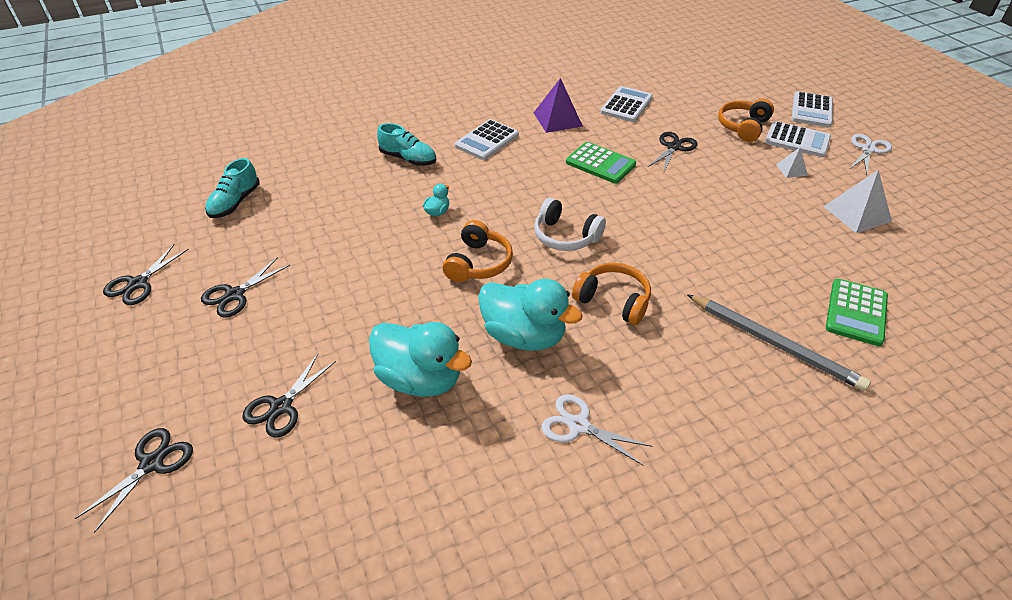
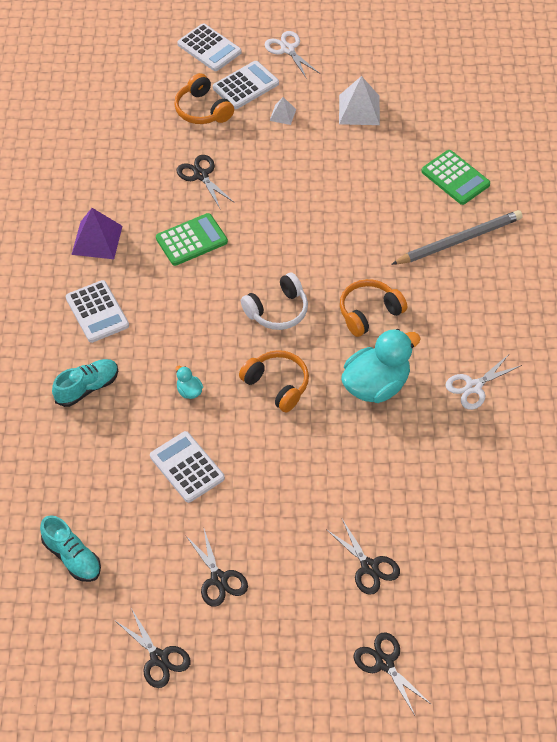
camera: 65 degrees left, 10 degrees up
(420, 379) = (386, 467): turquoise duck -> none
(626, 105) = (109, 175): white calculator -> white calculator (187, 467)

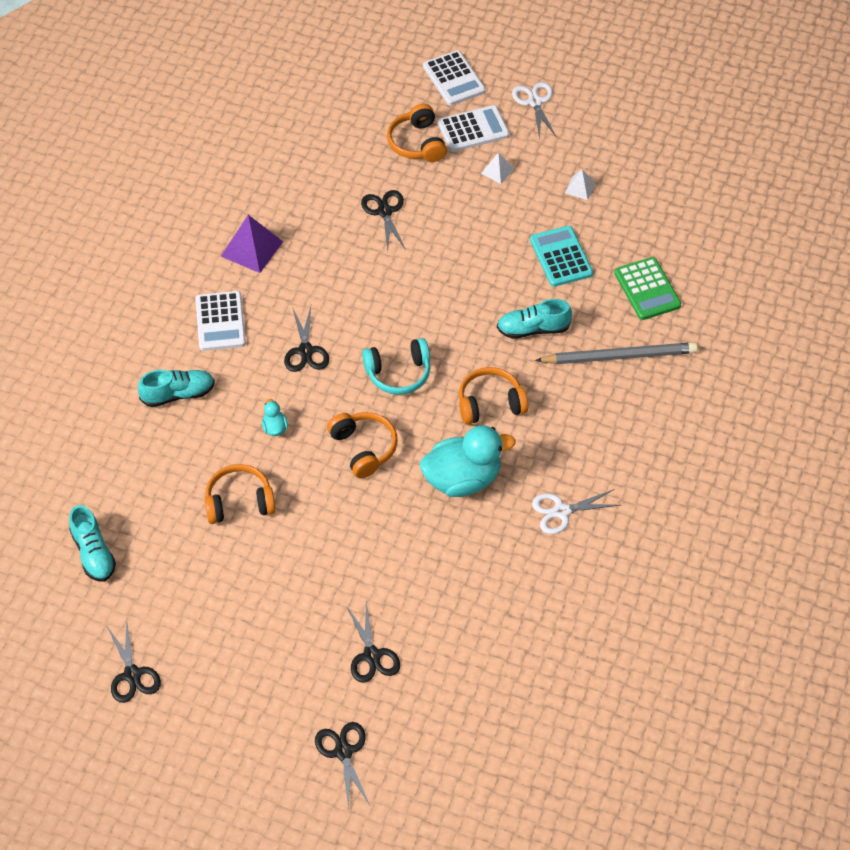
camera: 20 degrees right, 0 degrees up
(187, 467) = (239, 502): white calculator -> orange headphones
(191, 240) = (345, 276): green calculator -> none
(219, 579) = (221, 619): black scissors -> black scissors (306, 351)
(277, 310) = (398, 373): white headphones -> turquoise headphones
(359, 110) = (580, 188): white pyramid -> white pyramid, size x0.54
(370, 171) = (561, 257): none -> turquoise calculator
(376, 238) = (533, 329): none -> turquoise shoe

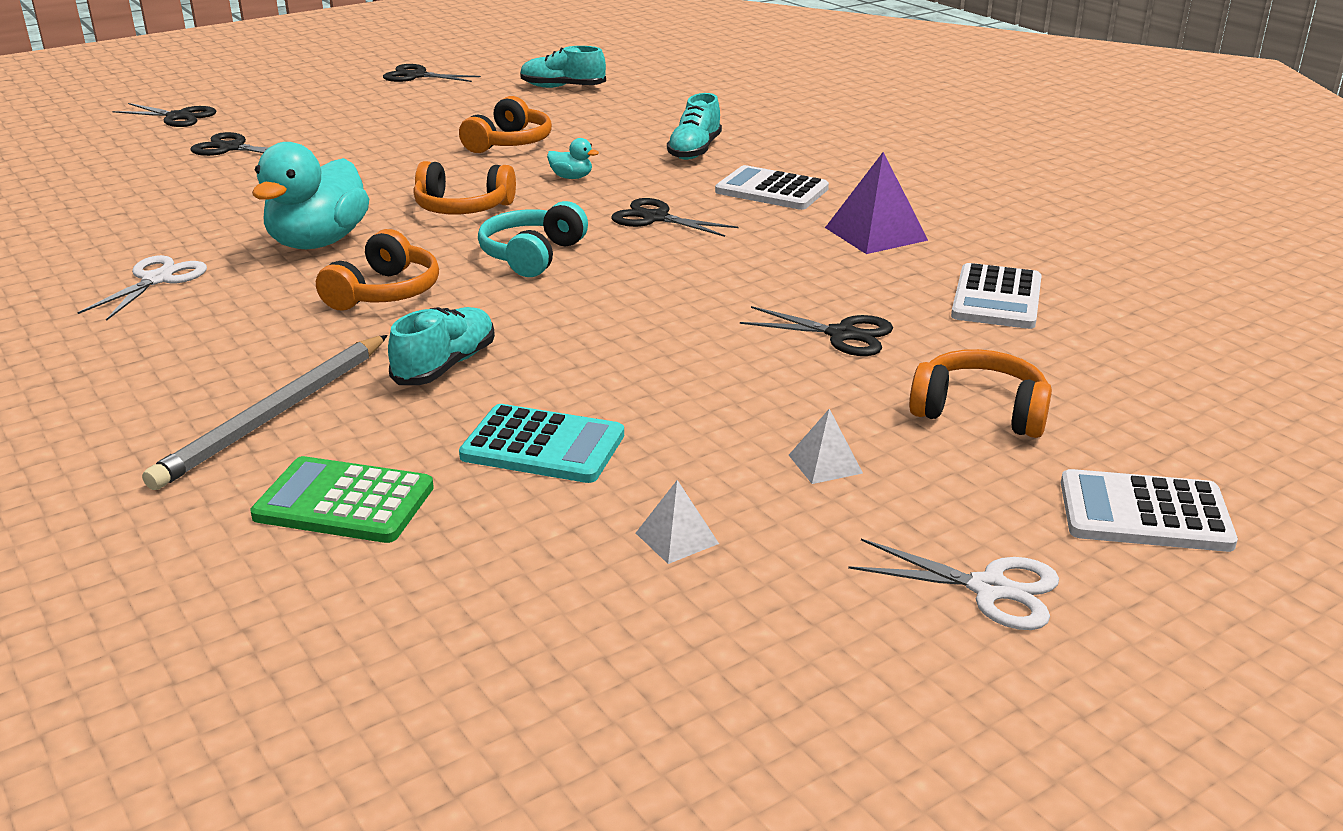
camera: 125 degrees right, 25 degrees down
(473, 129) = (966, 480): white calculator -> white calculator (996, 298)

